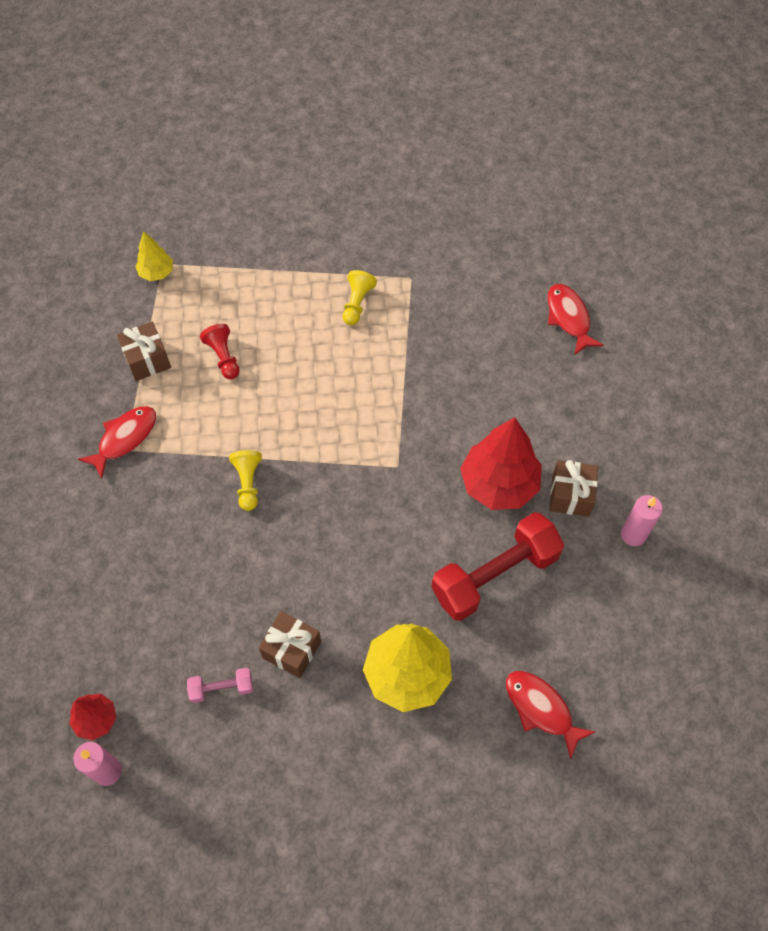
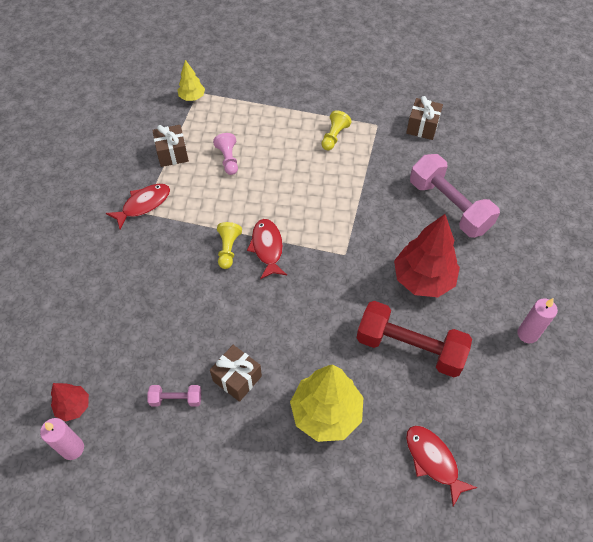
camera: 10 degrees right, 5 degrees down
(223, 357) = (228, 159): red pawn -> pink pawn
(495, 575) = (409, 347): red dumbbell -> red dumbbell turned 45 degrees clockwise
(518, 380) = (449, 206): none -> pink dumbbell
(568, 318) = (494, 168): red fish -> red fish (267, 248)
(570, 495) = (479, 296): brown gift -> brown gift (422, 127)

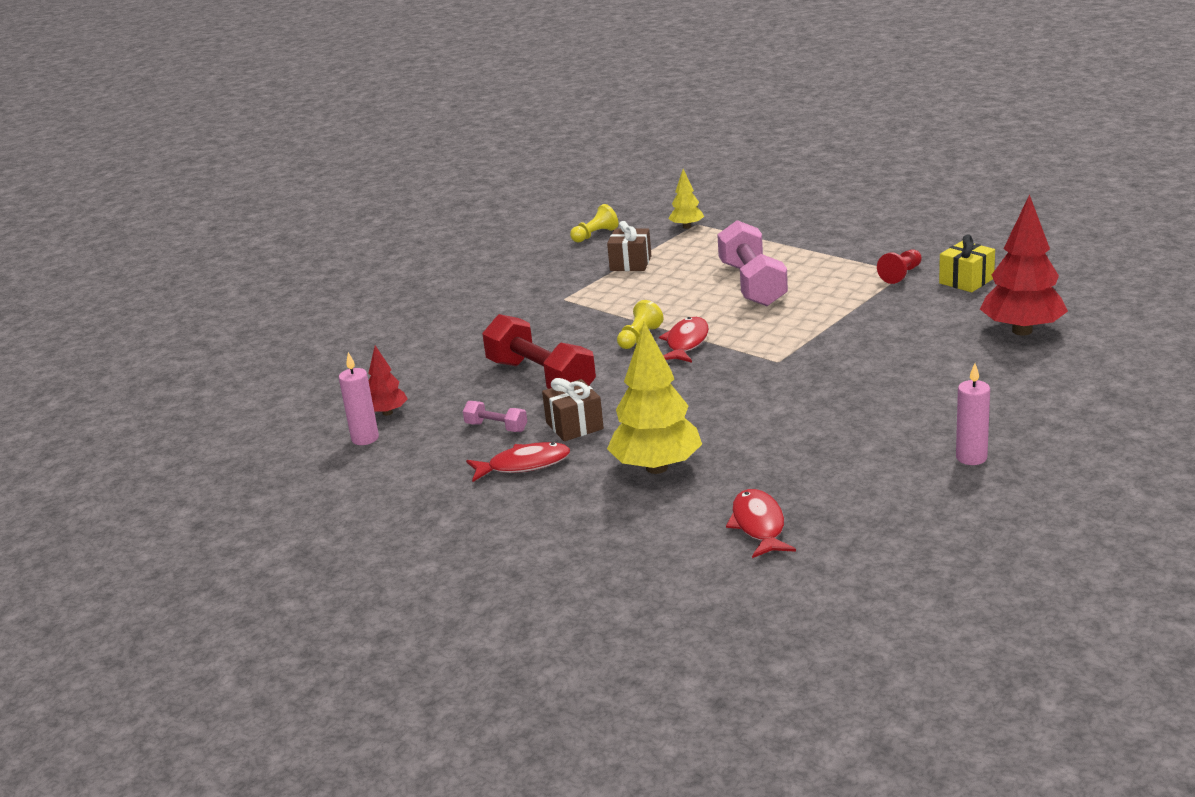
camera: 30 degrees right, 30 degrees down
(143, 205) = (569, 294): red fish -> red fish (524, 465)
(228, 159) = (692, 275): pink pawn -> none
(334, 136) = (839, 274): yellow pawn -> yellow pawn (595, 235)
(376, 128) = (901, 275): none -> red pawn
(409, 347) = (801, 440): red dumbbell -> red dumbbell (541, 378)
(422, 127) = (966, 281): brown gift -> yellow gift
(423, 279) = (863, 394): red tree -> red tree (1022, 331)
(449, 206) = (949, 345): pink dumbbell -> pink dumbbell (752, 284)

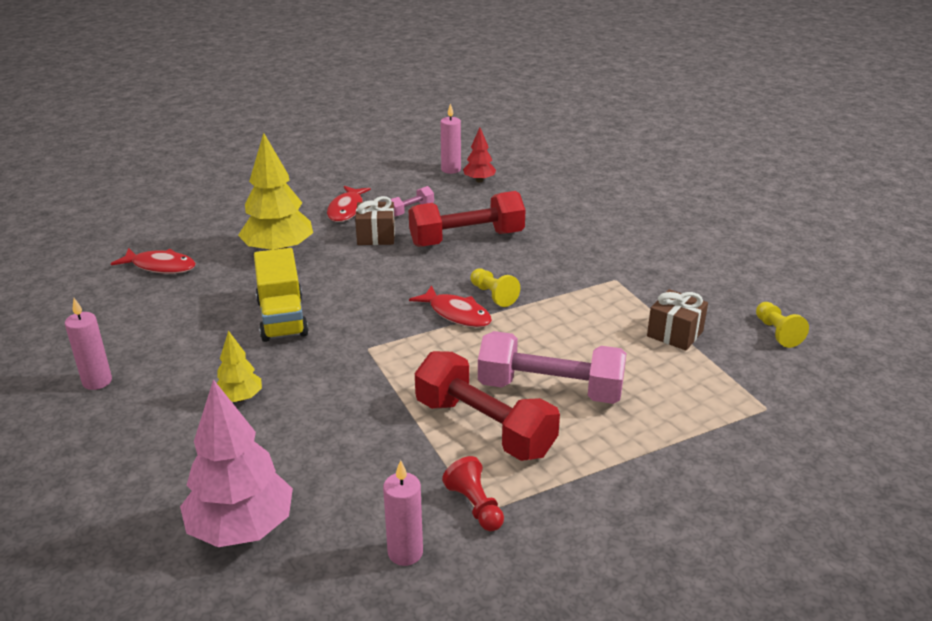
camera: 110 degrees right, 5 degrees up
(687, 227) = (762, 398): yellow tree -> yellow tree (240, 398)
(777, 414) = (282, 318): none -> yellow truck
(822, 292) = (484, 427): none -> red dumbbell
(966, 281) = (405, 553): yellow gift -> pink candle
(1022, 331) = (241, 528): red tree -> pink tree

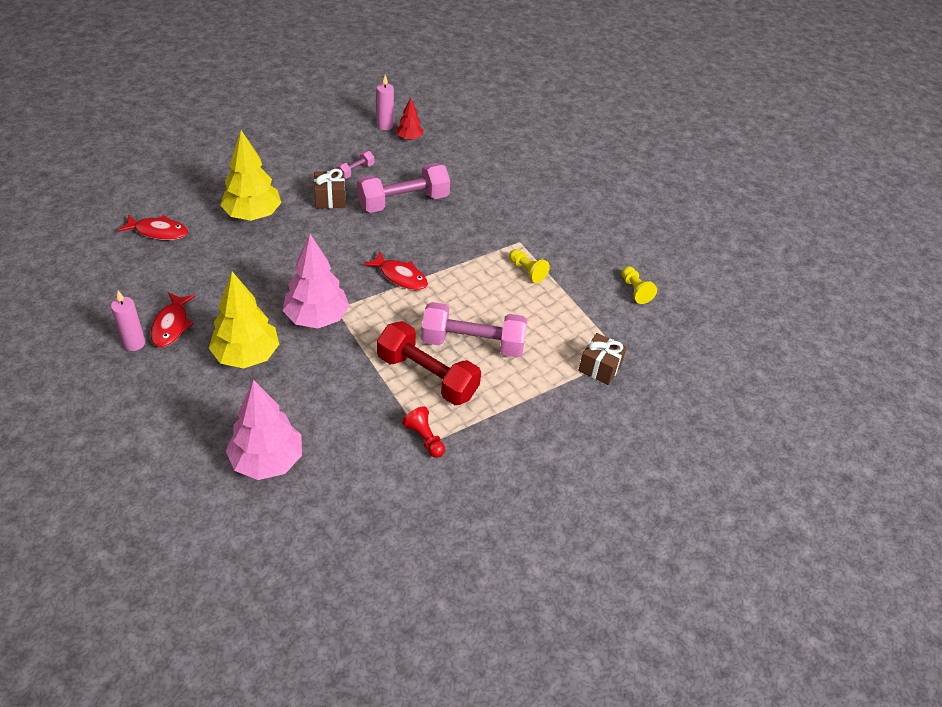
camera: 10 degrees left, 15 degrees up
(240, 398) = (246, 356): yellow tree -> yellow tree, size x1.93
(282, 318) = (266, 282): yellow truck -> none
(340, 357) = (316, 318): none -> pink tree
(347, 210) = (303, 170): red fish -> red fish (171, 325)
(405, 553) = (380, 474): pink candle -> none
(467, 239) = (403, 201): red dumbbell -> pink dumbbell
(493, 295) = (427, 258): yellow pawn -> yellow pawn (527, 271)
(675, 333) = (562, 292): brown gift -> brown gift (600, 367)

